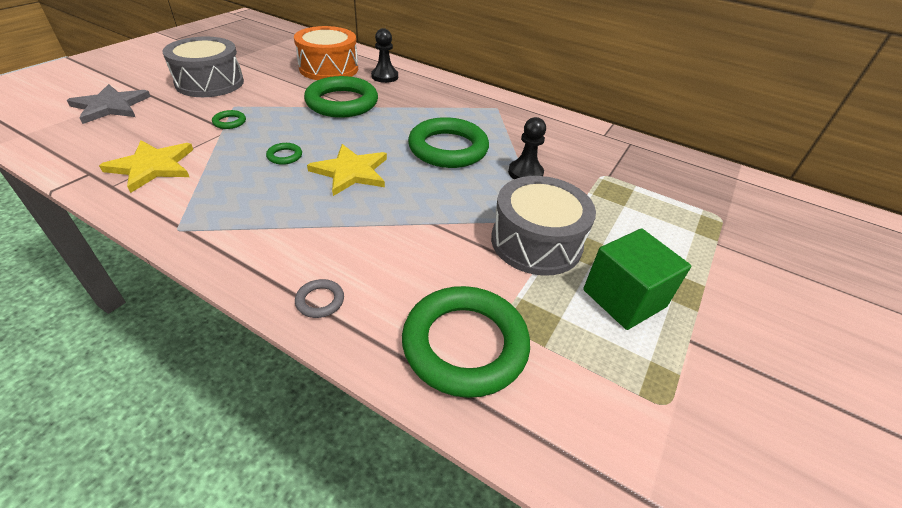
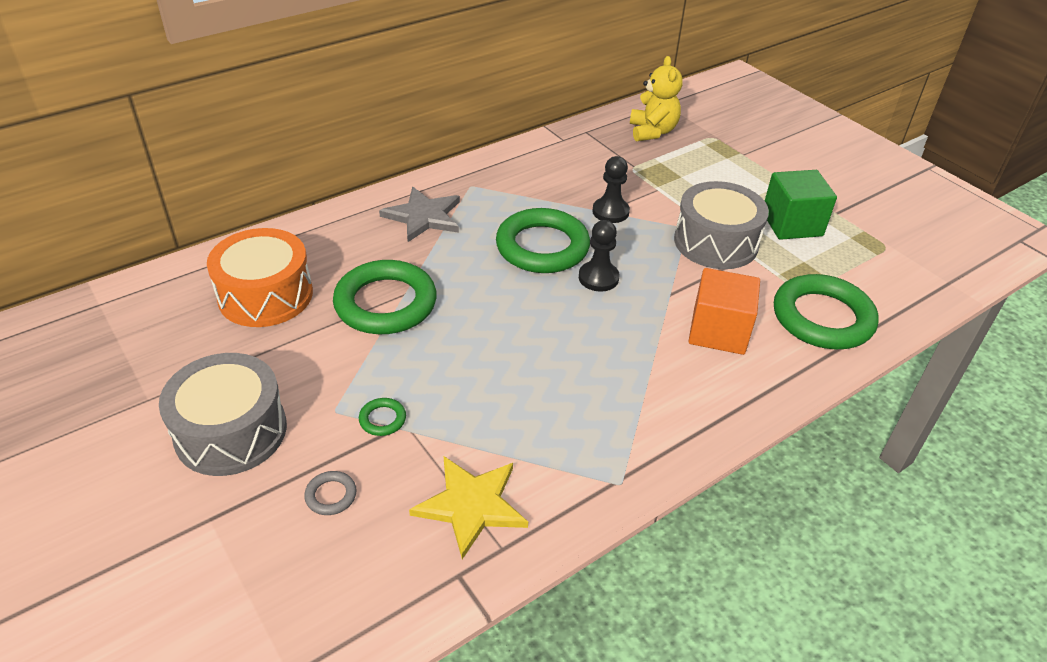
camera: 65 degrees left, 0 degrees up
(110, 106) = (247, 560): grey star -> grey star (424, 216)
(284, 156) = (500, 377): green ring -> none
(320, 301) = (758, 389): grey ring -> grey ring (331, 495)
(351, 172) = (559, 329): yellow star -> none
(385, 76) = (330, 249): black pawn -> black pawn (598, 278)
(395, 261) = (718, 331): none -> orange cube
(678, 178) = (652, 132): none -> yellow teddy bear

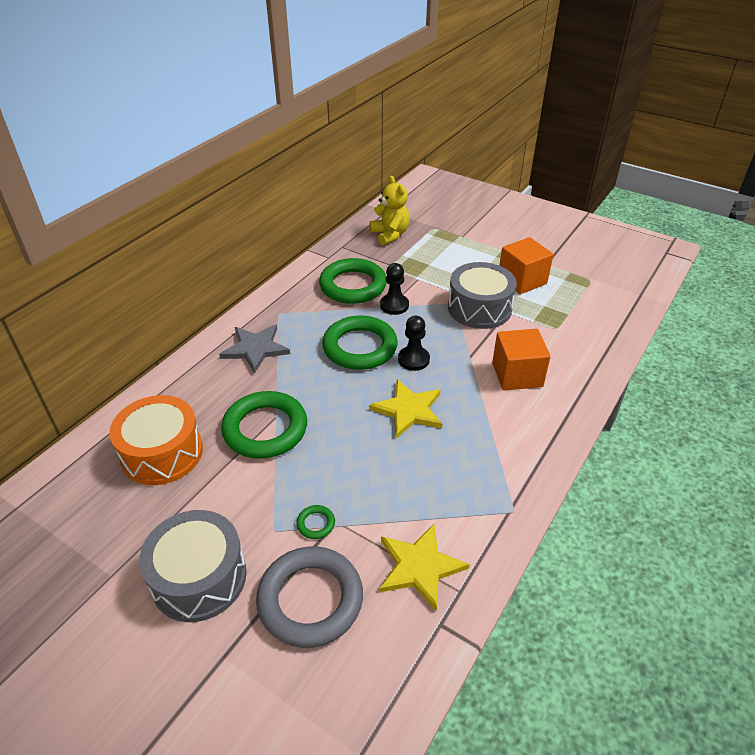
camera: 20 degrees left, 0 degrees up
(331, 495) = (310, 600): grey ring -> grey ring, size x2.49
(559, 331) = (408, 410): none -> yellow star
(791, 224) = (522, 280): green cube -> orange cube
(822, 318) = (578, 344): green ring -> green ring (353, 285)

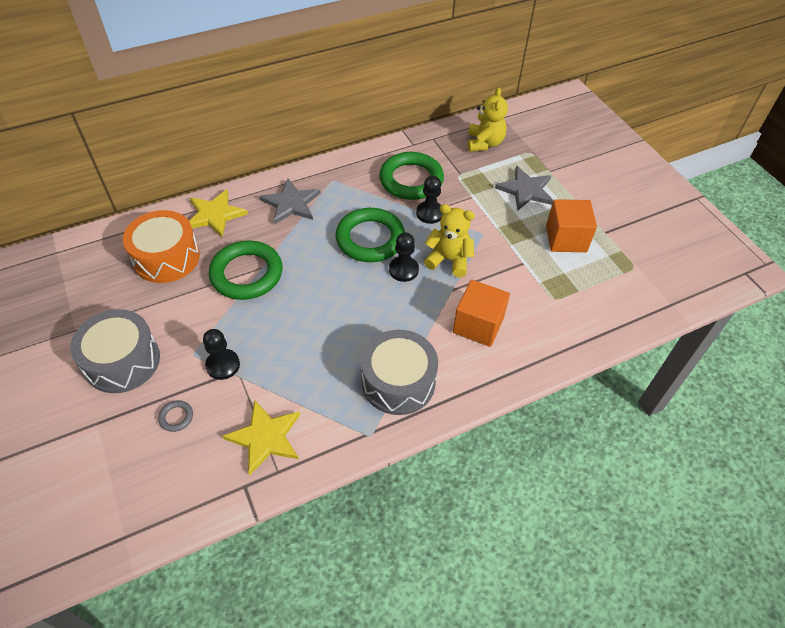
camera: 30 degrees right, 10 degrees up
(310, 600) = (176, 417): grey ring -> grey ring, size x0.40
(316, 524) = (223, 365): green ring -> black pawn
(408, 410) = (362, 311): yellow star -> yellow star (215, 214)
(445, 335) = (449, 260): none -> yellow teddy bear
(457, 257) = (526, 190): none -> grey star
(479, 308) = (501, 248): grey drum -> grey drum (398, 382)

